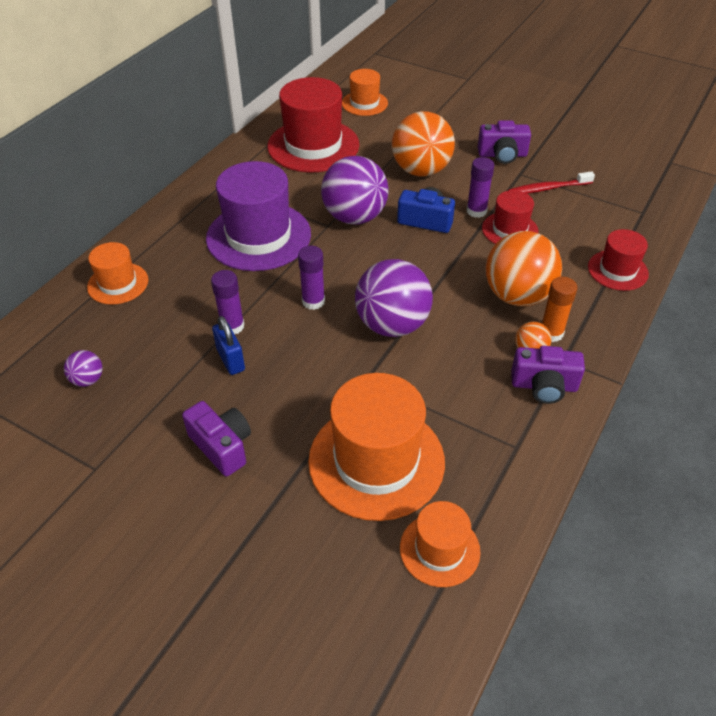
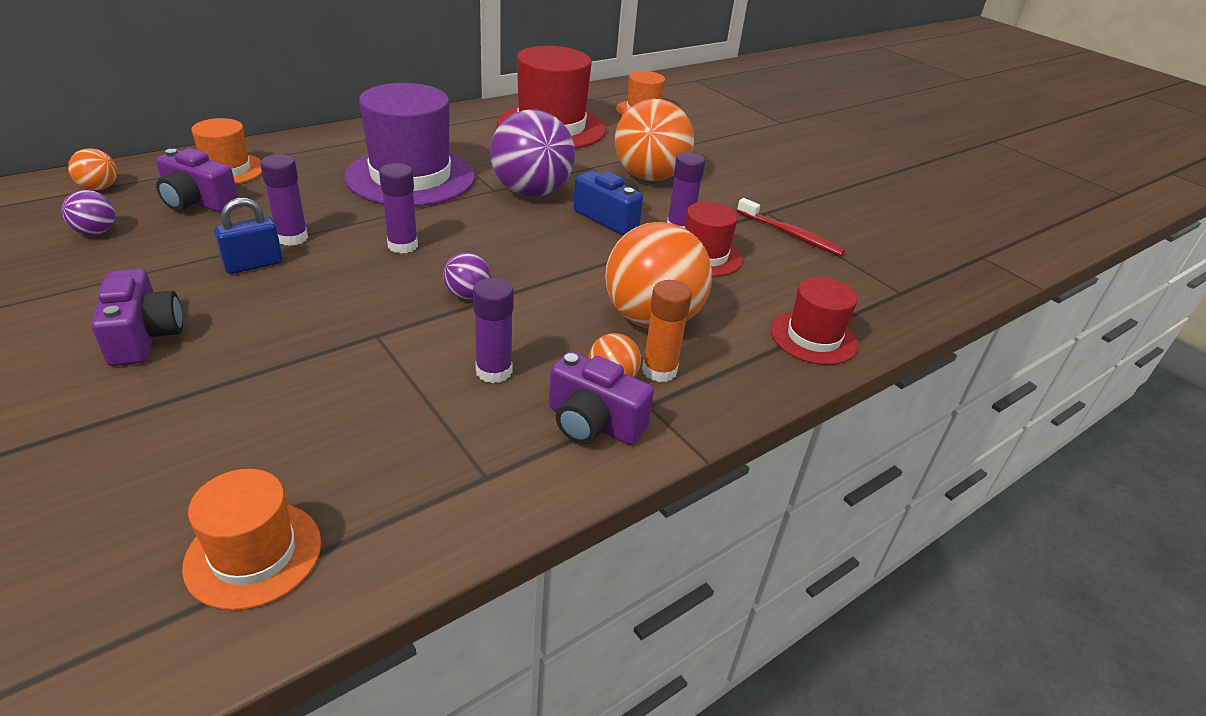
camera: 20 degrees right, 10 degrees down
(41, 340) = (99, 188): none -> orange ball
(230, 360) = (253, 265): blue padlock -> blue padlock turned 60 degrees clockwise
(376, 461) = (293, 419): orange hat -> none
(392, 325) = (467, 295): purple ball -> purple ball, size x0.45
(459, 375) = (494, 371): none -> purple glue stick
(502, 155) = (760, 191): purple camera -> purple camera (197, 202)
(548, 188) = (791, 234): red toothbrush -> red toothbrush turned 150 degrees counterclockwise

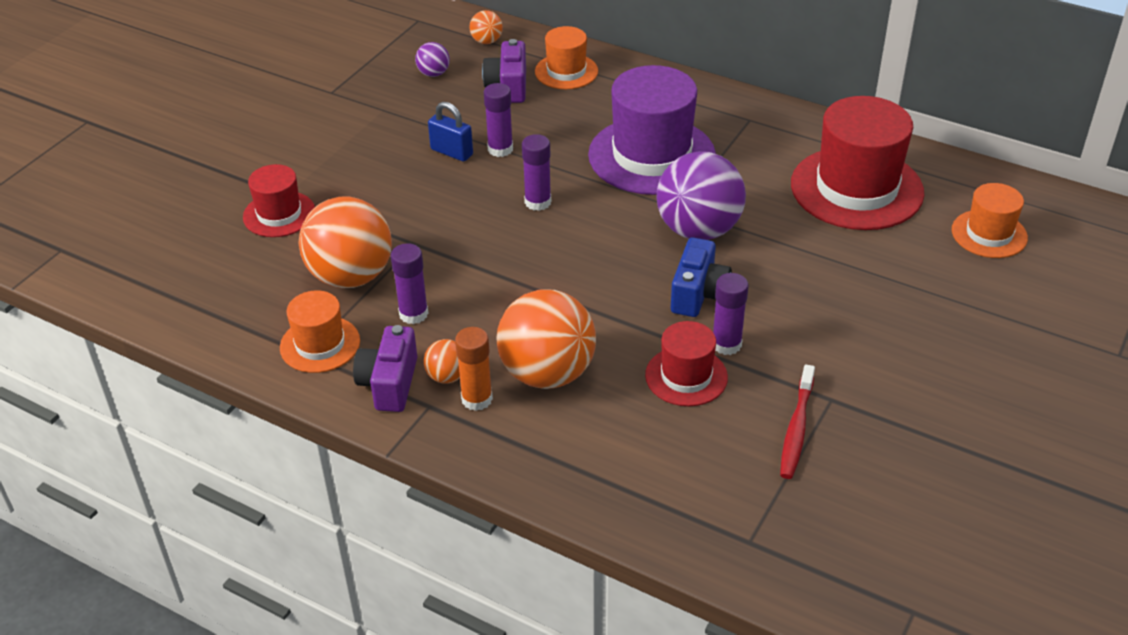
camera: 70 degrees right, 5 degrees up
(144, 336) = (343, 156): purple camera -> none
(254, 554) = (199, 292): orange hat -> orange hat (320, 344)
(467, 295) = (497, 262): purple ball -> none
(649, 177) = (818, 291): orange ball -> orange ball (351, 276)
(813, 338) = (602, 485): red hat -> red hat (279, 214)

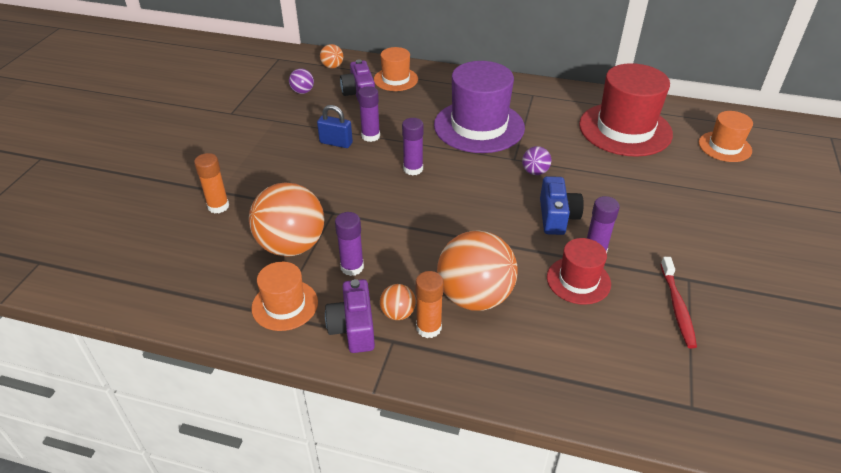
camera: 15 degrees left, 0 degrees up
(279, 214) = (218, 206): red hat -> orange glue stick
(698, 230) = (535, 172): purple ball -> purple ball, size x0.45

